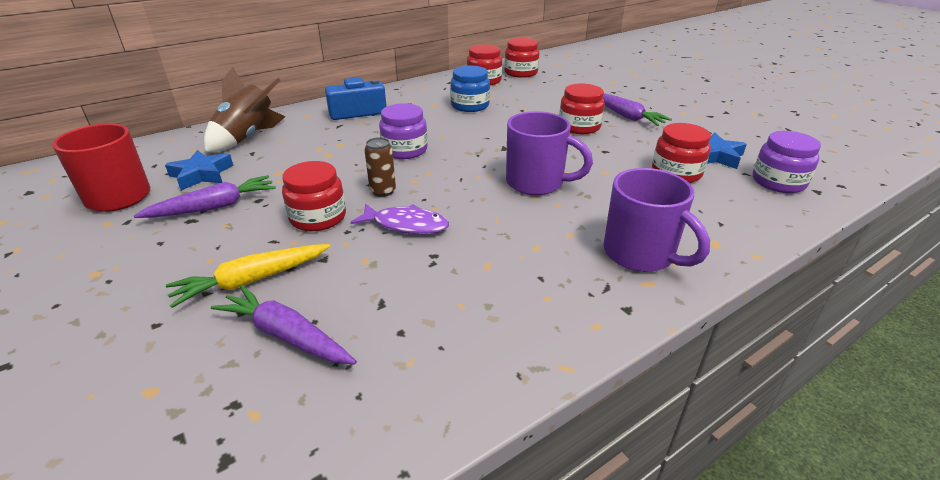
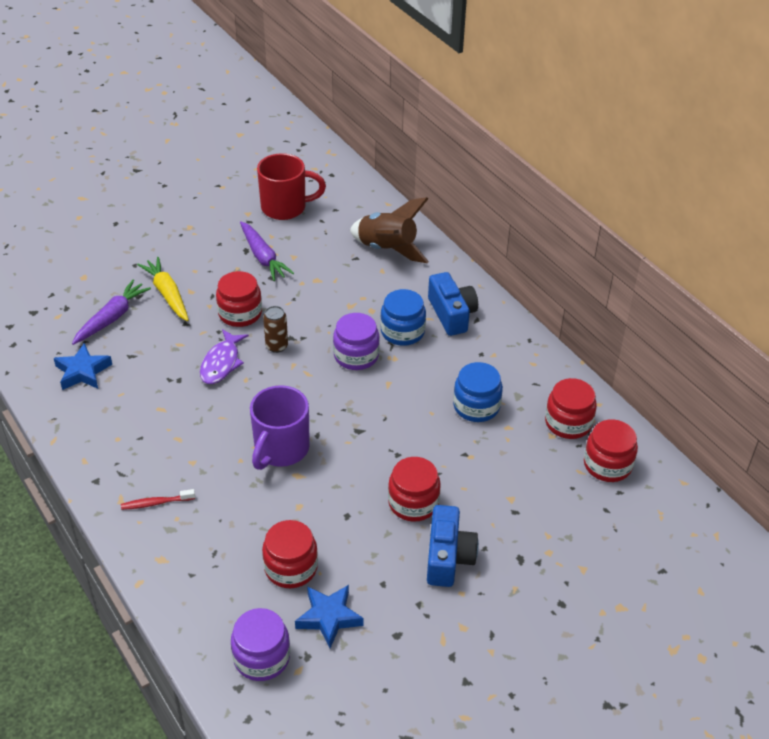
camera: 90 degrees right, 10 degrees up
(202, 175) = (316, 239): blue star -> blue star (83, 372)
(375, 131) = (402, 332): none -> blue jar
(626, 116) = (448, 557): purple carrot -> blue camera
(640, 254) = (156, 503): purple mug -> red toothbrush

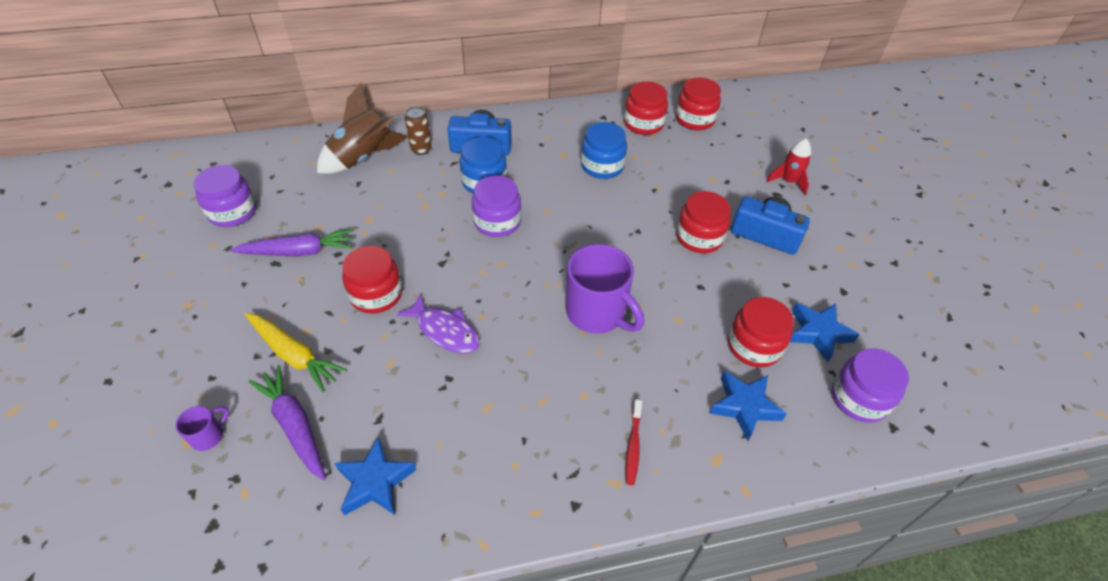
camera: 70 degrees left, 5 degrees up
(91, 283) = (208, 436): none -> purple mug
(167, 294) = (294, 355): yellow carrot -> yellow carrot turned 135 degrees counterclockwise
(220, 570) = (744, 406): none -> blue star
(276, 346) = (447, 277): brown can -> brown can (421, 149)
(285, 207) = (232, 212): red mug -> purple jar
(548, 567) = (788, 181): none -> red rocket

